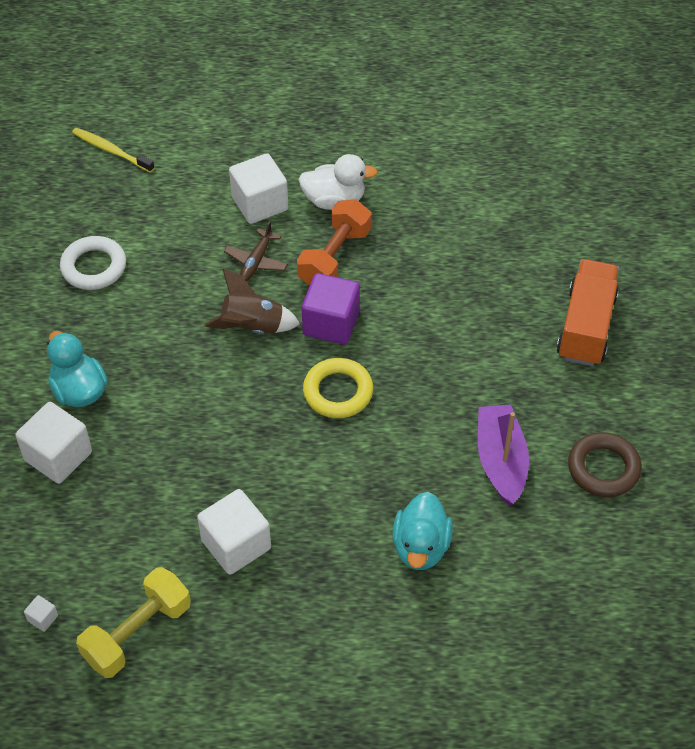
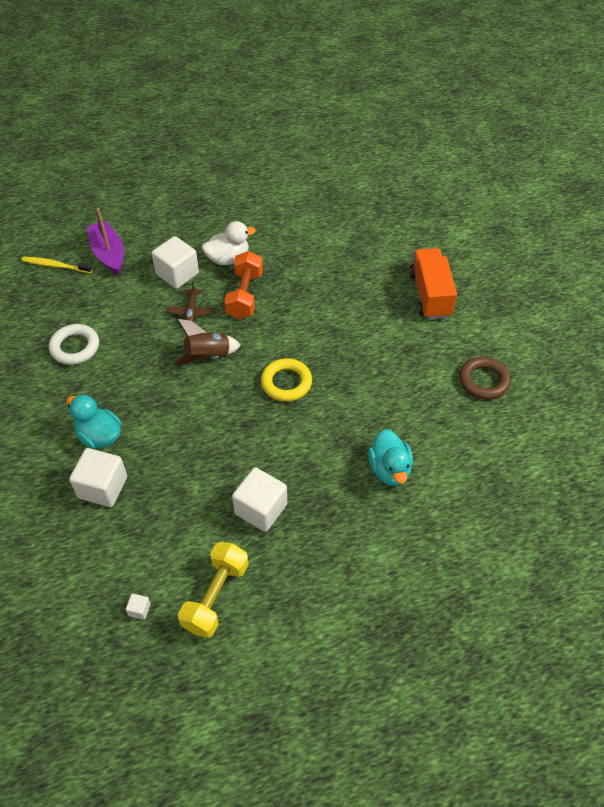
camera: 20 degrees left, 0 degrees up
(331, 323) = (261, 339): purple cube -> none
(500, 461) = (416, 396): purple boat -> purple boat (108, 254)

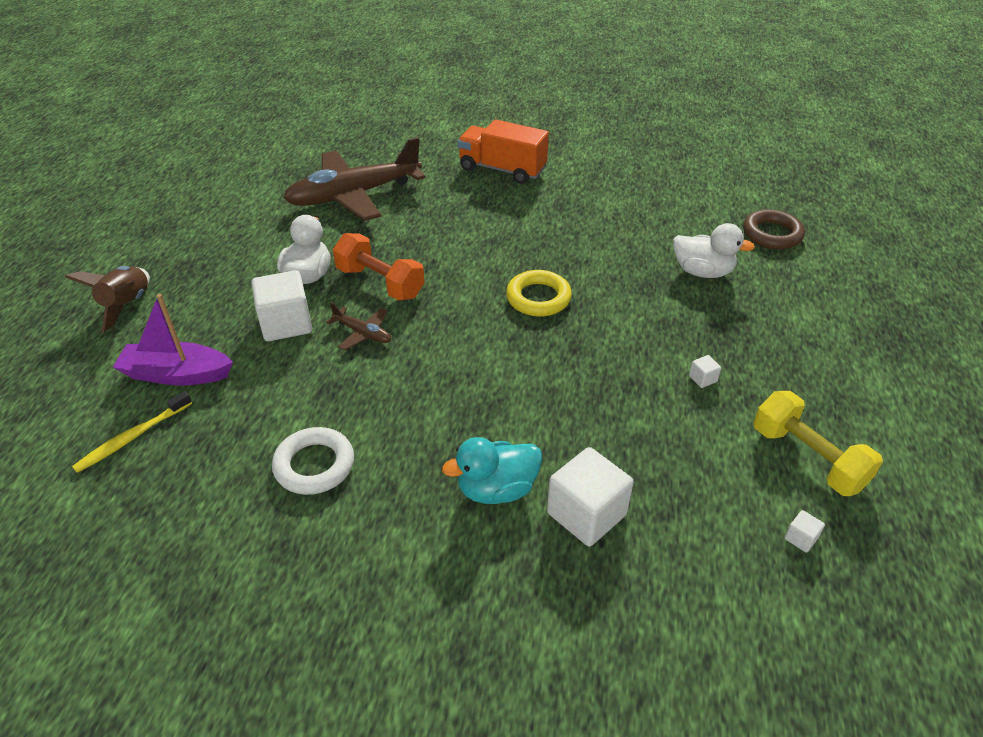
camera: 60 degrees left, 10 degrees down
(207, 356) = (447, 344): brown rocket -> brown rocket (127, 305)
(261, 509) = (702, 379): white cube -> white cube, size x0.42
(328, 234) = (353, 195): none -> brown plane
(389, 469) = (702, 272): turquoise duck -> white duck
(483, 381) = (633, 181): brown ring -> brown ring (772, 234)

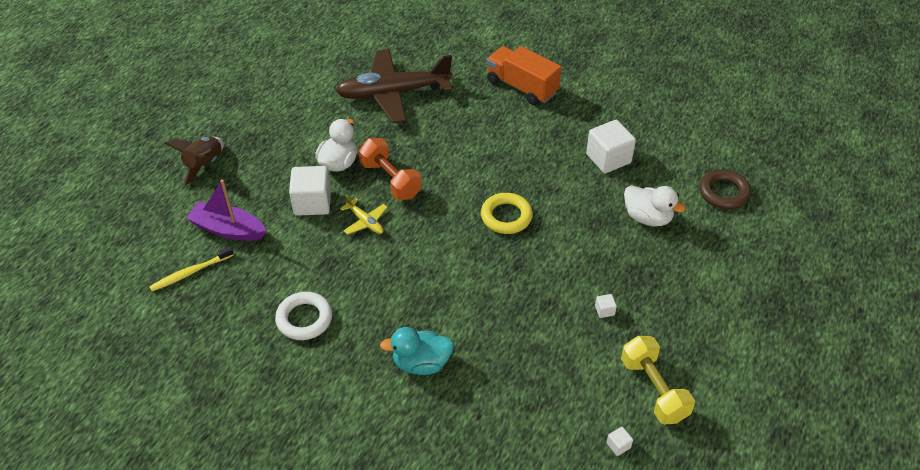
camera: 15 degrees right, 5 degrees up
(363, 333) = (365, 222): brown plane -> yellow plane
(586, 514) = (476, 394): white cube -> white cube (608, 158)

